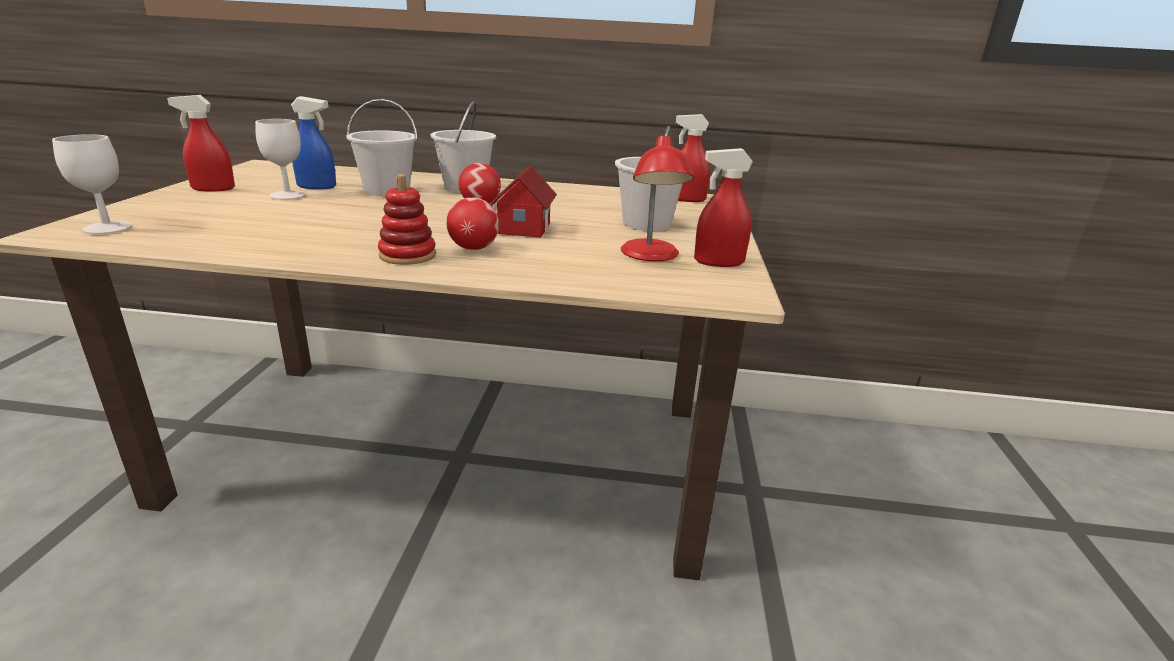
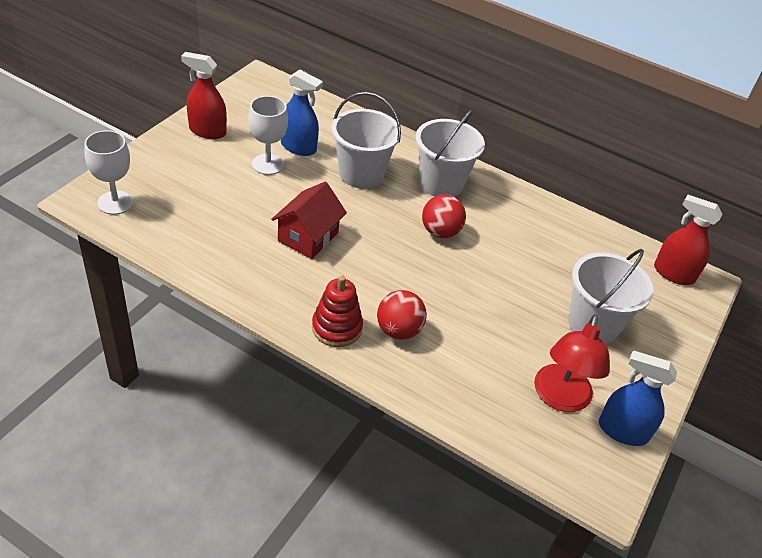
camera: 20 degrees right, 20 degrees up
(524, 228) = (462, 300): red house -> red house (308, 237)
(718, 261) = (622, 431): red spray bottle -> blue spray bottle

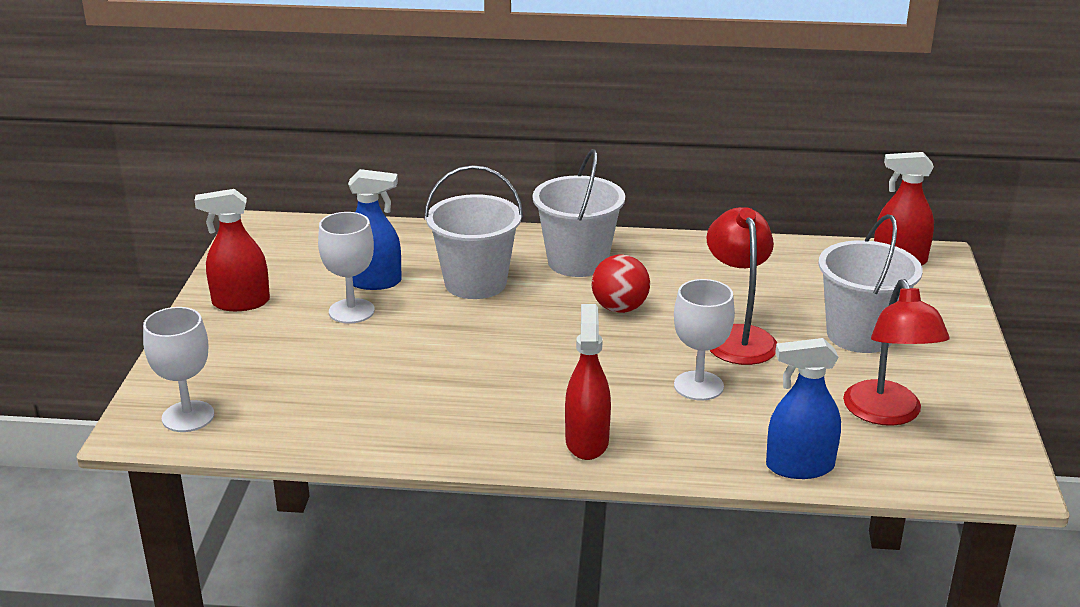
camera: 20 degrees left, 15 degrees down
(308, 237) = (470, 366): red house -> none
(337, 328) = (587, 441): red stacking toy -> red spray bottle
(398, 330) = (659, 418): red ball -> none
(445, 317) = (698, 386): none -> white goblet
(503, 289) = (738, 337): none -> red lamp
(622, 431) = (974, 418): blue spray bottle -> blue spray bottle (799, 466)

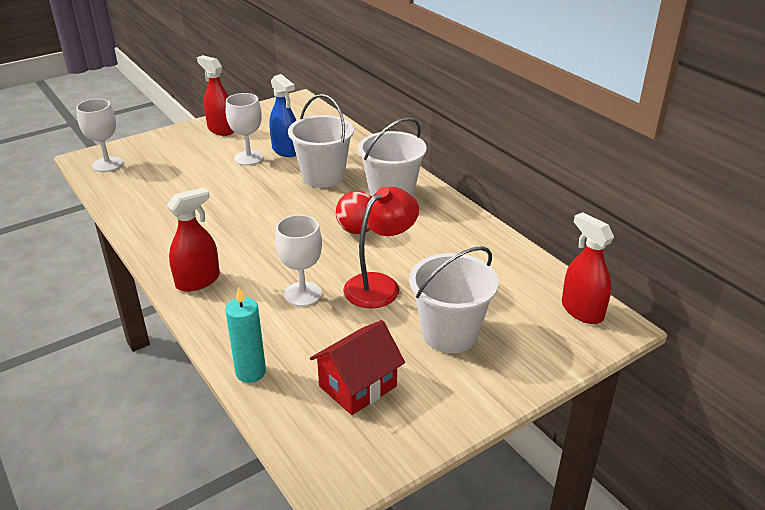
camera: 50 degrees right, 5 degrees up
(799, 466) = (250, 372): blue spray bottle -> turquoise candle
(887, 414) = (358, 386): red lamp -> red house

